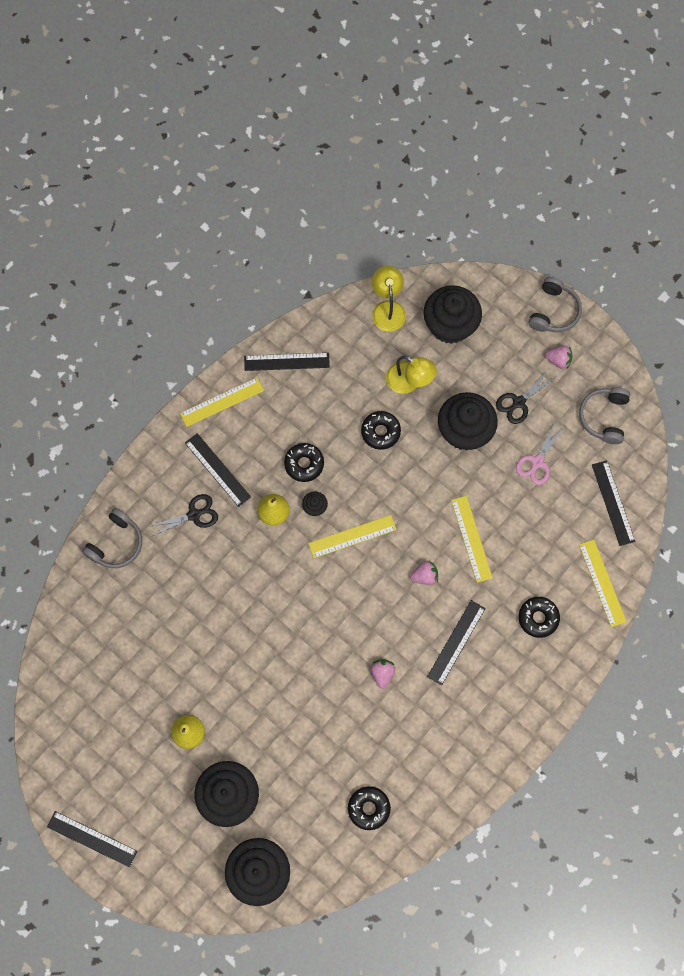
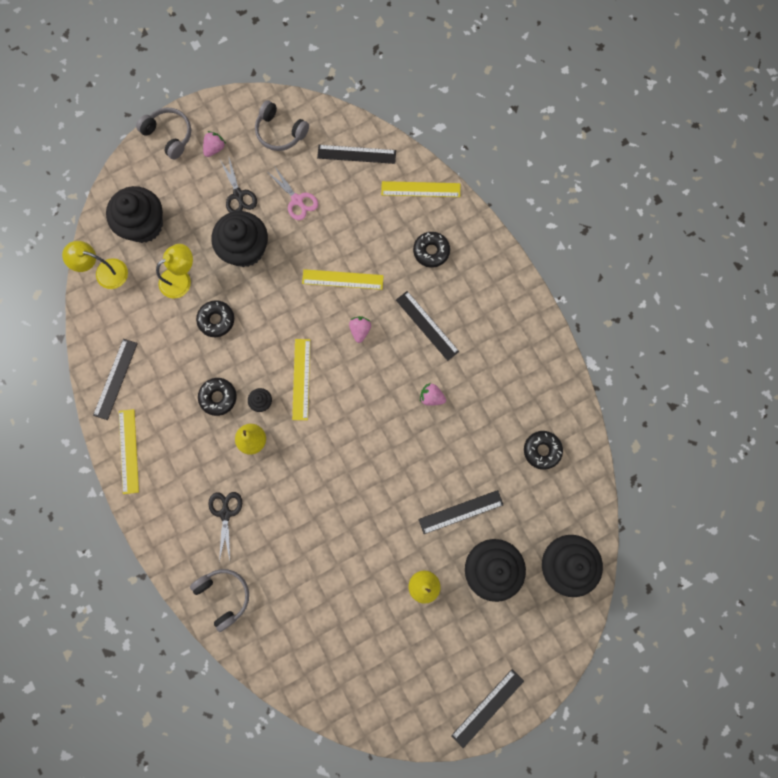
camera: 70 degrees left, 5 degrees up
(217, 470) = (191, 477): black ruler -> black ruler (461, 512)

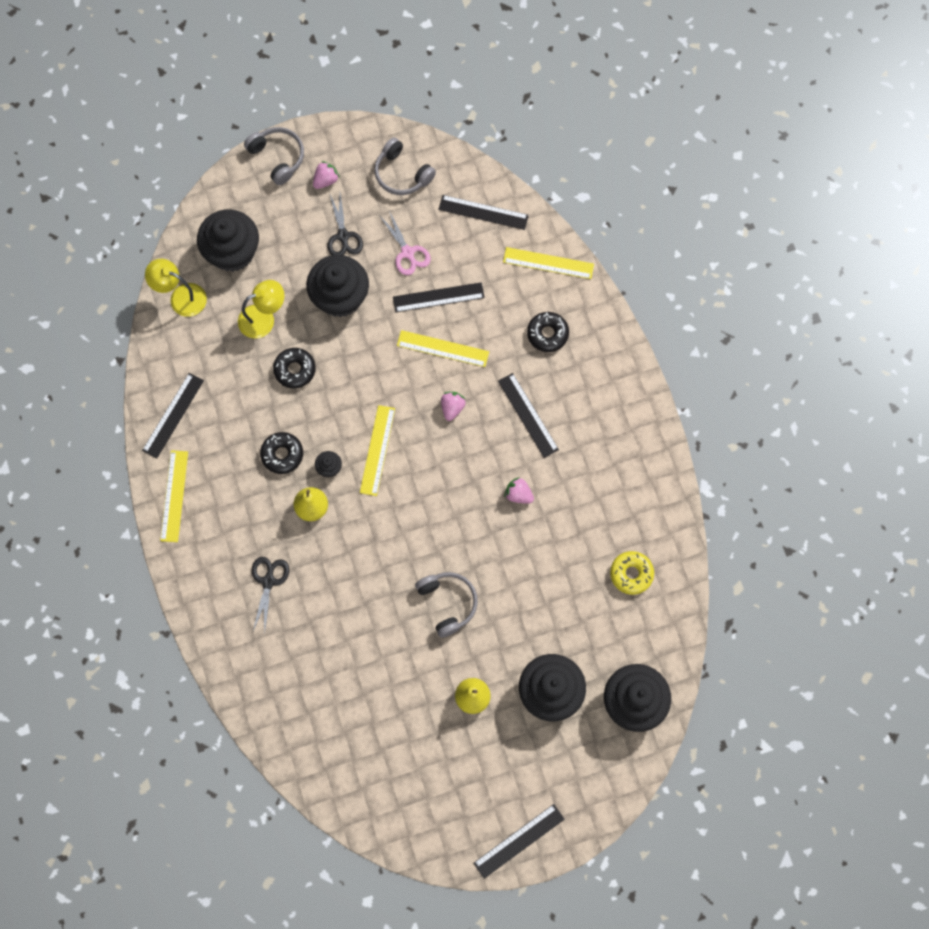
camera: 10 degrees right, 5 degrees down
(224, 595) = (252, 669): grey headphones -> grey headphones (448, 603)
(461, 512) = (528, 625): black ruler -> black ruler (438, 297)
(542, 450) = (631, 574): black donut -> yellow donut

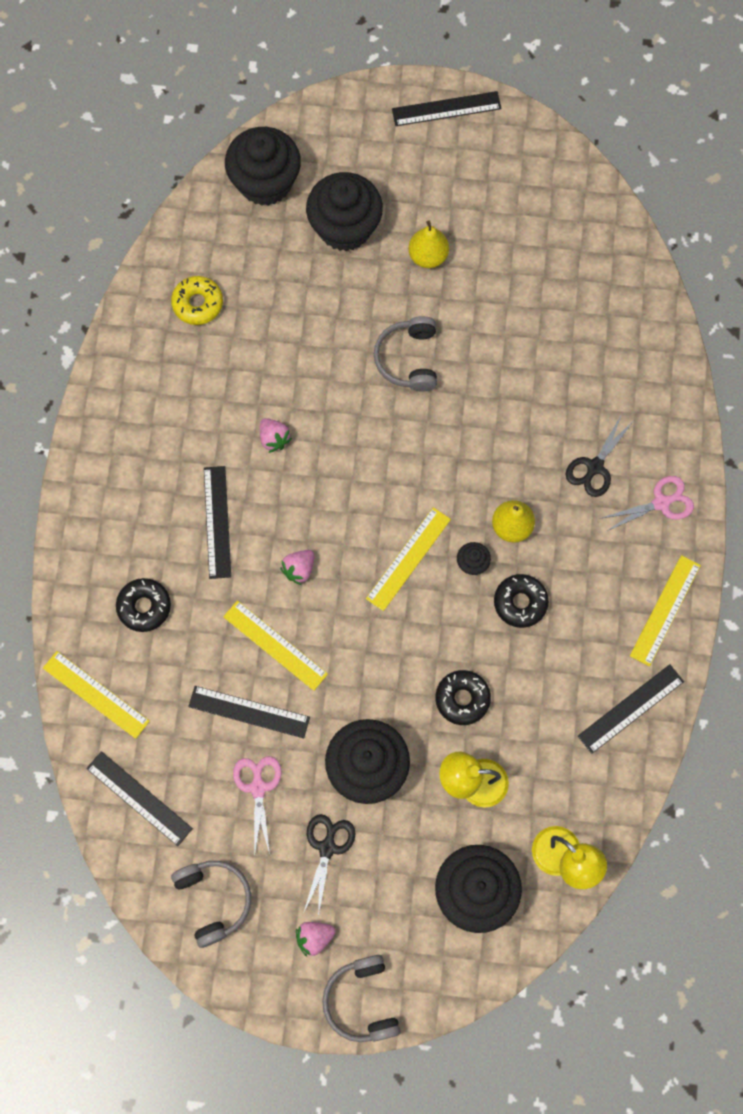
camera: 155 degrees left, 0 degrees up
(207, 576) = (661, 503): none -> pink scissors

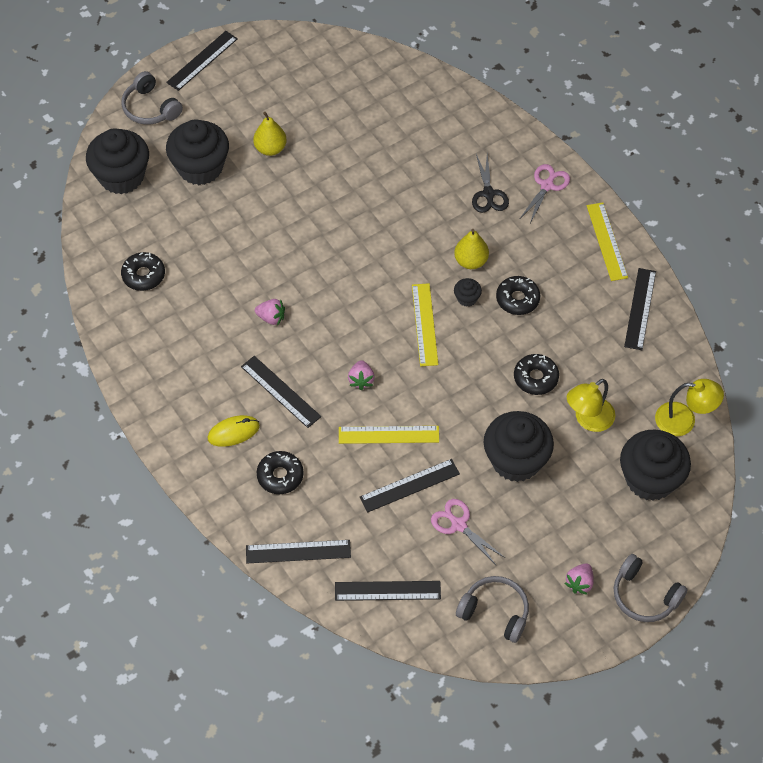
camera: 40 degrees left, 15 degrees down
(96, 694) = (298, 551): yellow ruler -> black ruler
(141, 529) = (233, 432): none -> yellow mouse
(198, 303) = (143, 275): yellow donut -> black donut
(327, 848) = (536, 525): black scissors -> none
(408, 359) = (314, 214): grey headphones -> grey headphones (150, 108)

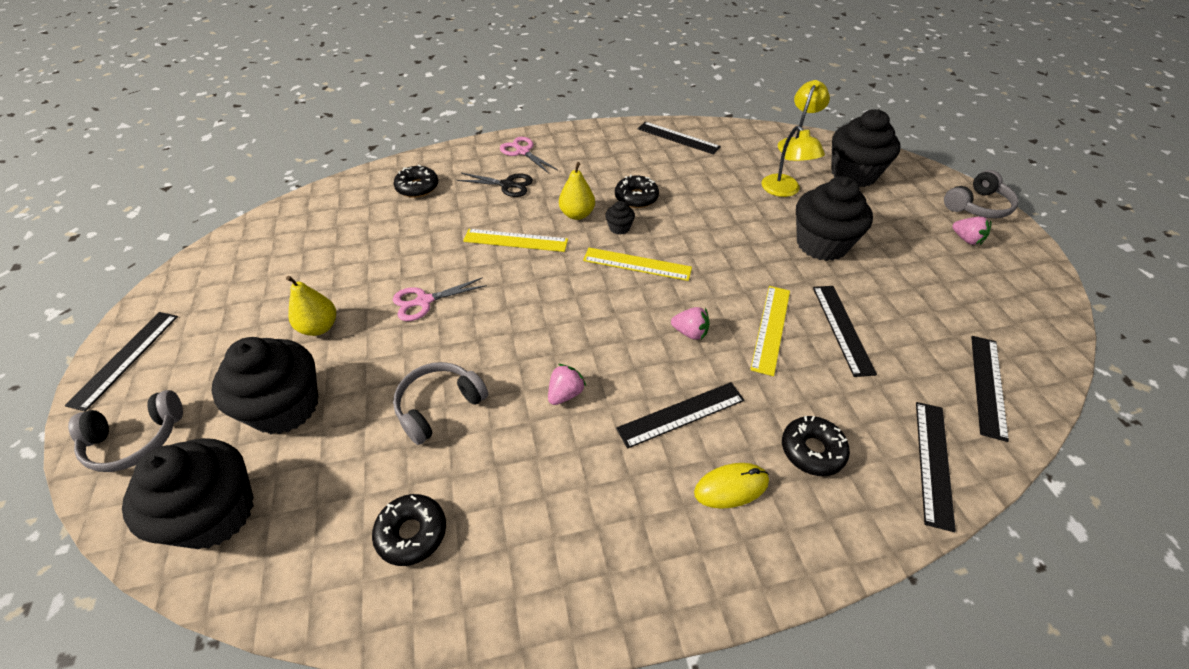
camera: 70 degrees left, 10 degrees down
(202, 60) = (125, 358): black ruler -> black ruler turned 45 degrees clockwise
(233, 432) = (731, 487): yellow mouse -> yellow mouse turned 75 degrees clockwise
(459, 525) = (897, 303): pink scissors -> pink scissors (424, 301)
(495, 612) = (1007, 304): grey headphones -> grey headphones (439, 406)
(535, 378) = (729, 209): black donut -> black donut (417, 187)
(607, 241) = (601, 137): yellow ruler -> yellow ruler (515, 240)

